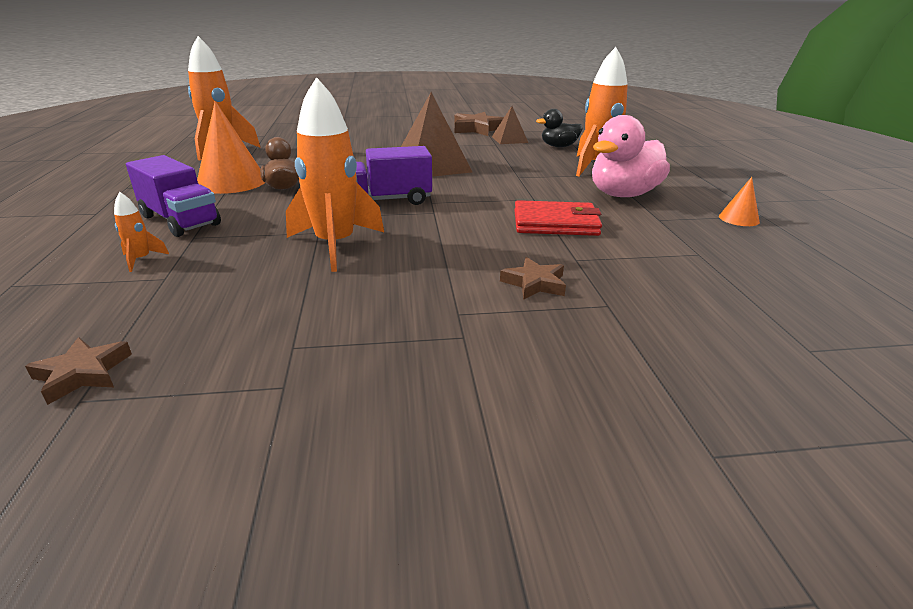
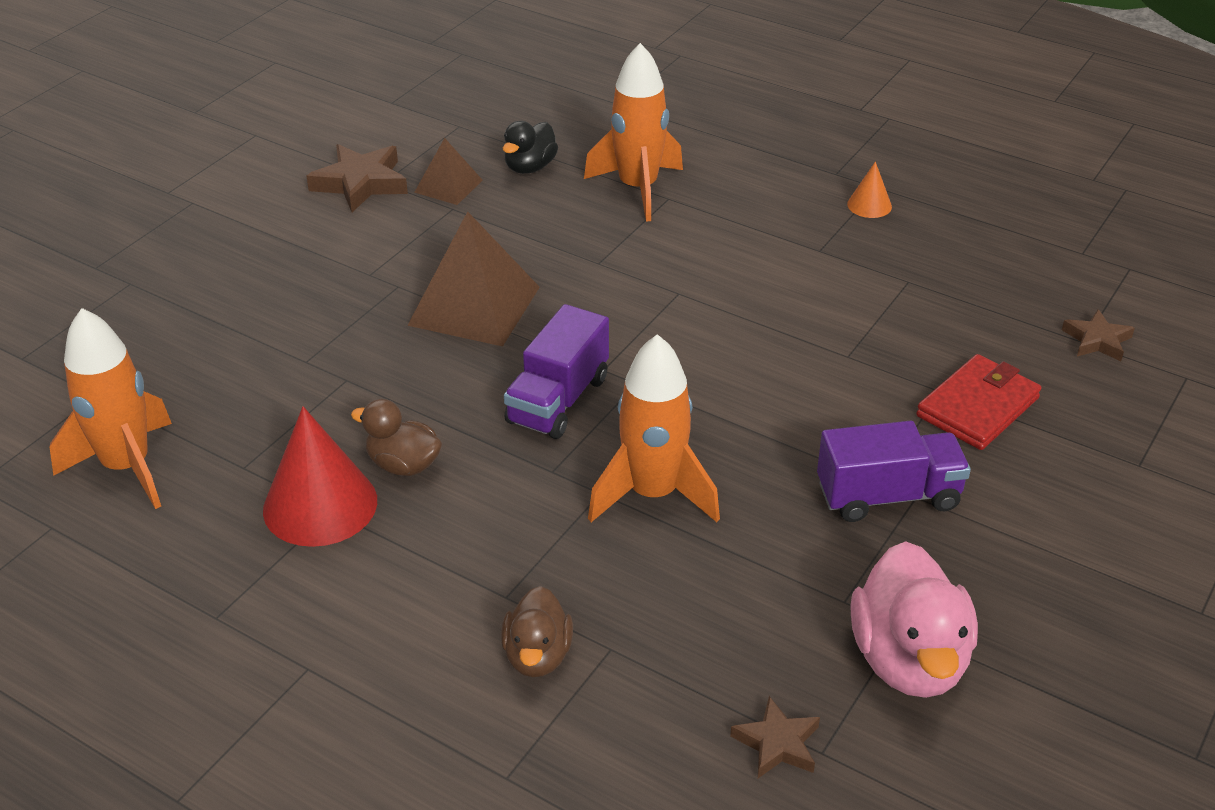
camera: 50 degrees left, 10 degrees up
(141, 260) = (537, 656): orange rocket -> brown duck
(180, 220) = (433, 594): purple truck -> purple truck (888, 496)
(232, 182) = (320, 505): orange cone -> red cone
(534, 283) = (868, 408): brown star -> brown star (1097, 340)
(555, 223) = (759, 318): red wallet -> red wallet (978, 407)
(623, 194) = (737, 228): pink duck -> pink duck (909, 660)

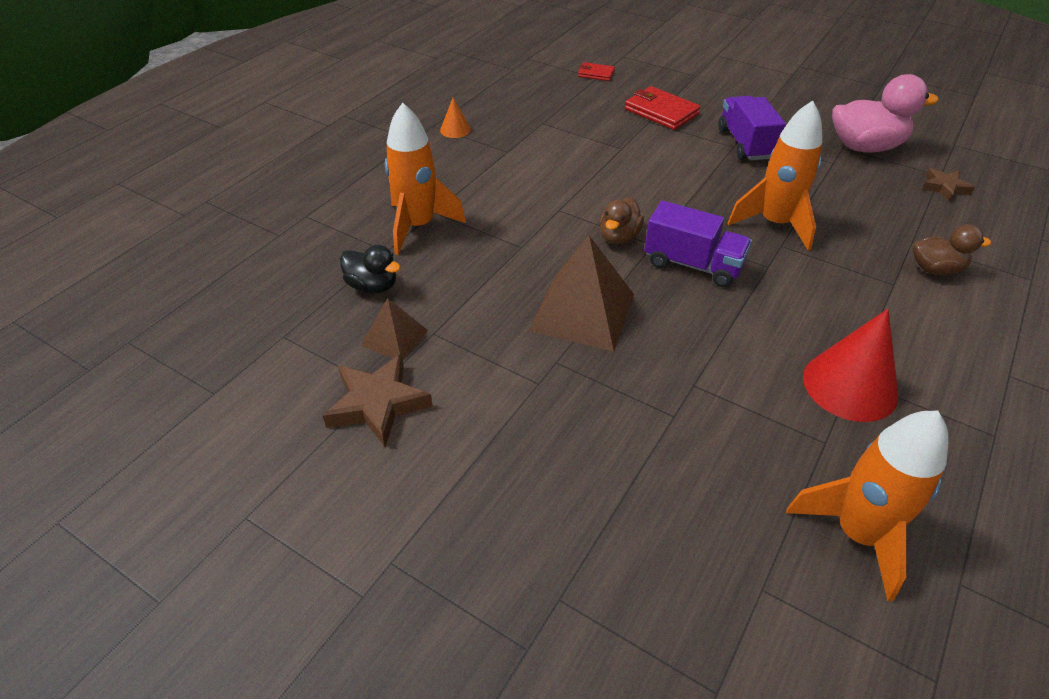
camera: 90 degrees left, 5 degrees up
(403, 465) = (788, 341): brown duck -> brown duck (618, 237)
(1097, 340) = (596, 74): brown star -> red wallet

